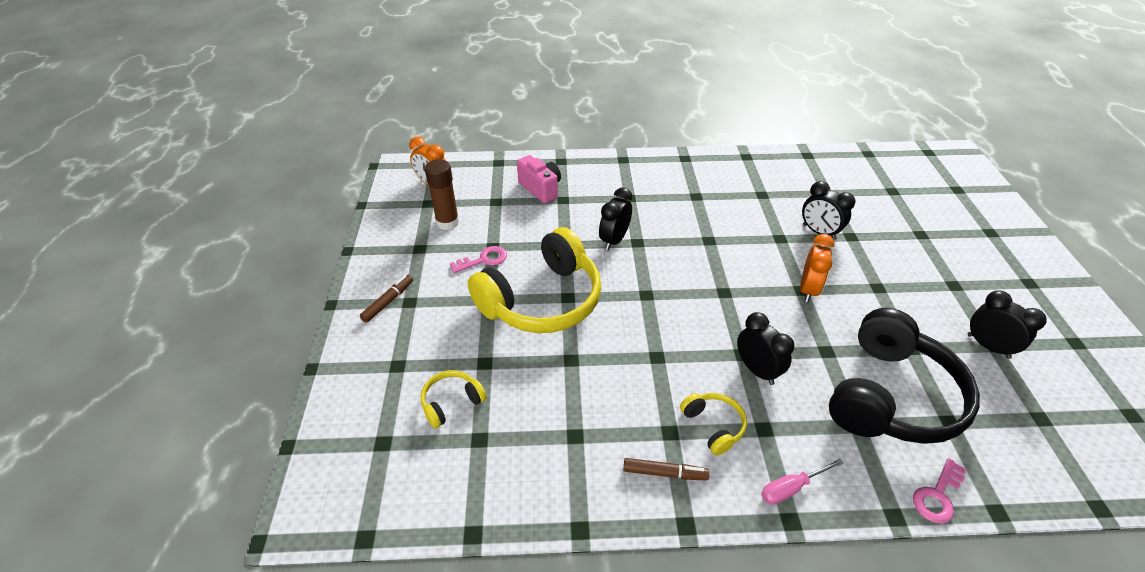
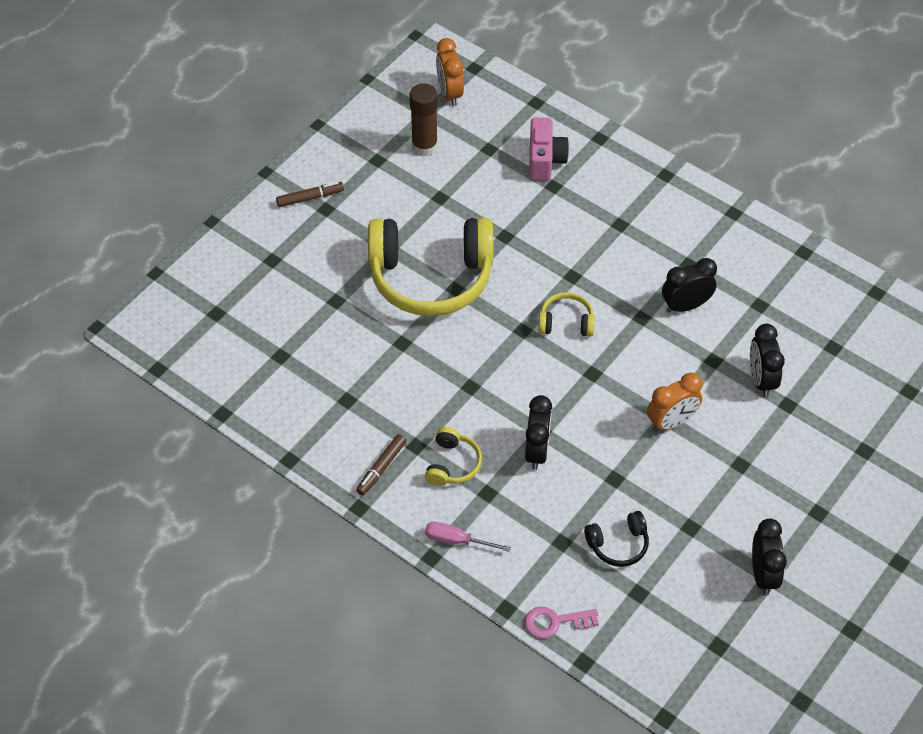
camera: 40 degrees right, 10 degrees up
(451, 402) = (285, 316): yellow headphones -> yellow headphones (566, 322)
(483, 260) = (420, 206): pink key -> none
(614, 240) = (553, 260): black clock -> black clock (685, 306)
(664, 473) = (381, 468): brown marker -> brown marker turned 75 degrees clockwise
(890, 396) = (618, 544): black headphones -> black headphones, size x0.43

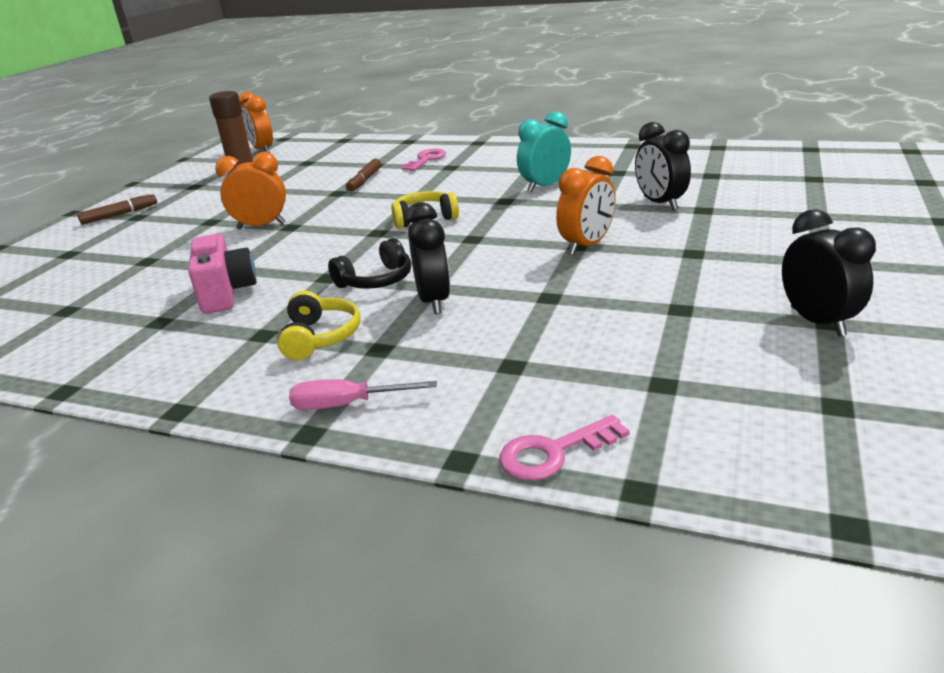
camera: 15 degrees left, 25 degrees down
(381, 468) = (212, 365): brown marker -> brown marker (364, 181)
(431, 277) = (261, 226): yellow headphones -> orange clock
(545, 160) = (362, 157): pink camera -> pink camera (226, 293)
(603, 196) = (426, 160): none -> pink key
(618, 544) = (595, 347): black headphones -> black headphones (376, 280)
(685, 306) = (545, 186): black clock -> turquoise clock

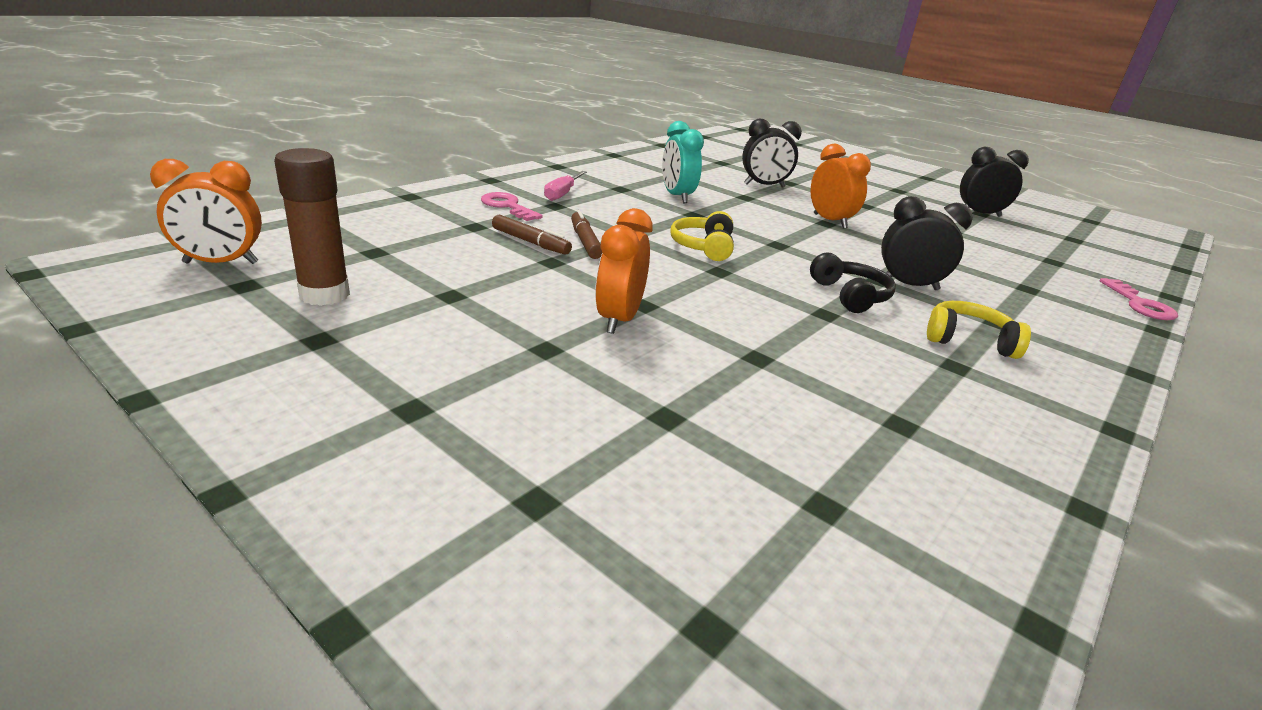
camera: 75 degrees left, 0 degrees up
(120, 215) = (367, 427): brown marker -> brown marker (585, 241)
(226, 293) = (836, 371): pink camera -> none
(347, 404) = (1092, 351): pink screwdriver -> pink screwdriver (562, 194)

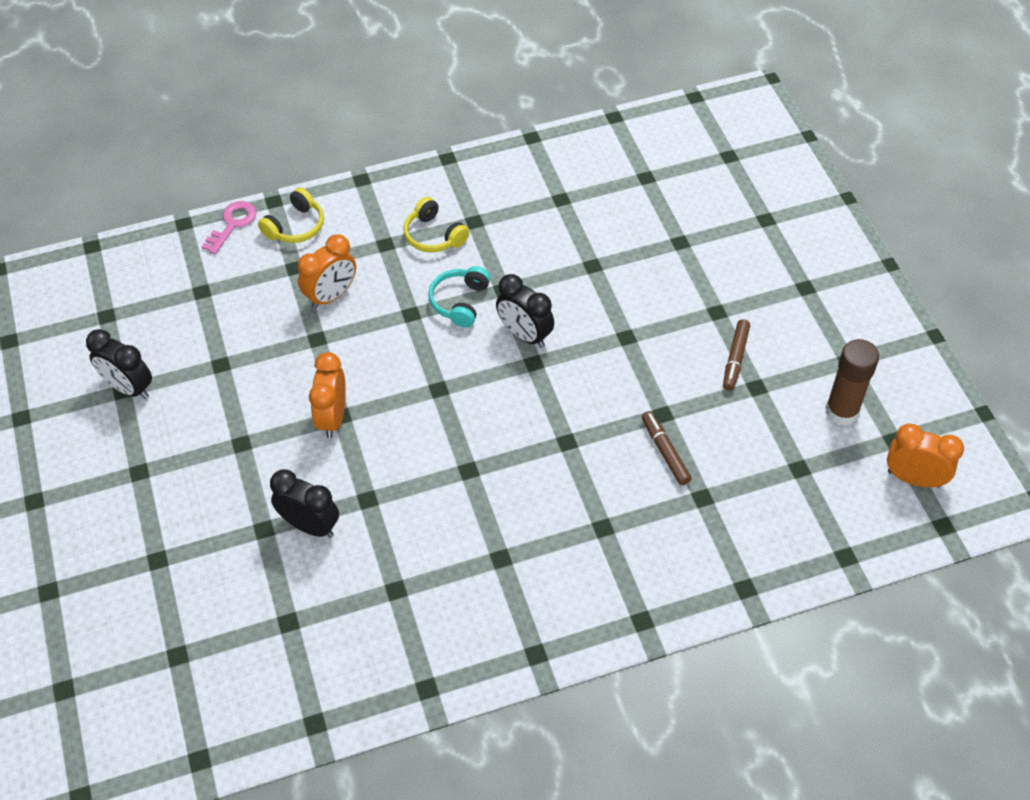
camera: 145 degrees left, 25 degrees up
(508, 206) = (653, 536): pink key -> none
(562, 194) = (578, 557): pink screwdriver -> none
(585, 241) = (616, 440): brown marker -> brown marker (735, 359)
(619, 319) = (655, 326): orange clock -> orange clock (331, 296)
(677, 196) = (450, 519): turquoise clock -> none
(703, 247) = (514, 402): yellow headphones -> yellow headphones (295, 226)
(850, 296) = (460, 302): black headphones -> turquoise headphones
(909, 285) = (394, 299): black clock -> black clock (525, 335)

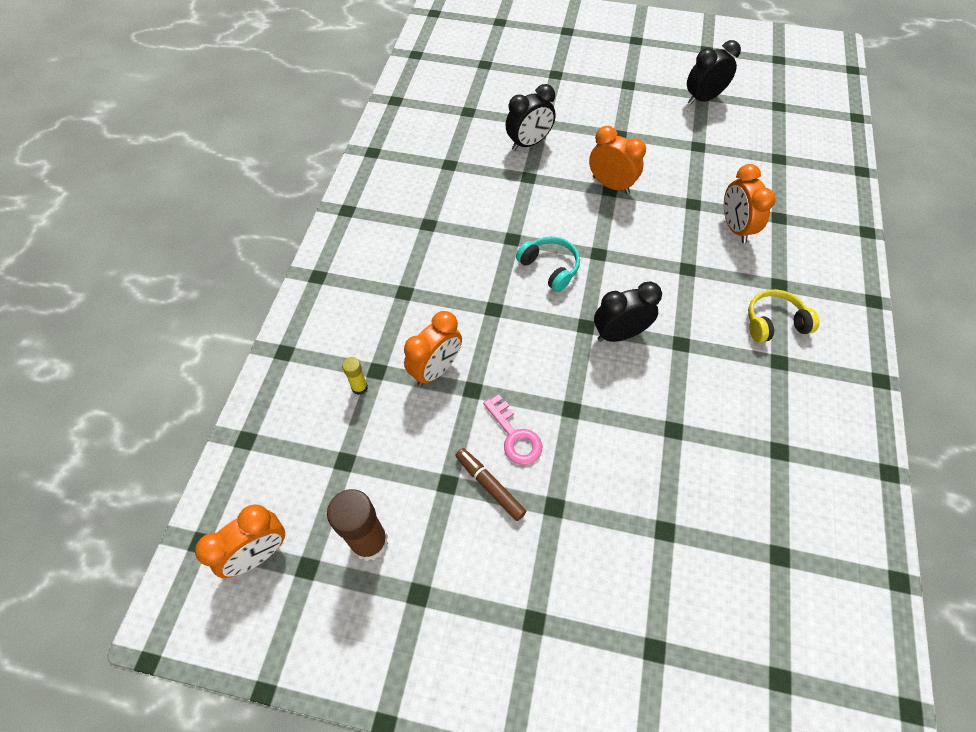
camera: 120 degrees right, 5 degrees up
(232, 224) = (848, 198): pink key -> pink key (514, 436)
(295, 226) = (829, 234): yellow headphones -> none
(460, 302) = (683, 306): turquoise headphones -> turquoise headphones (549, 268)
(665, 451) = (436, 369): brown marker -> orange clock
(729, 500) = (359, 387): none -> yellow glue stick

